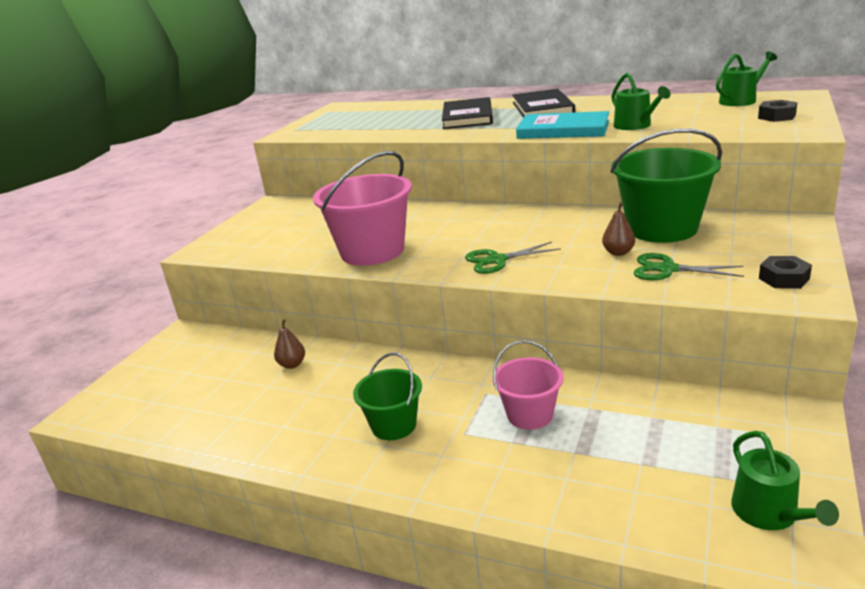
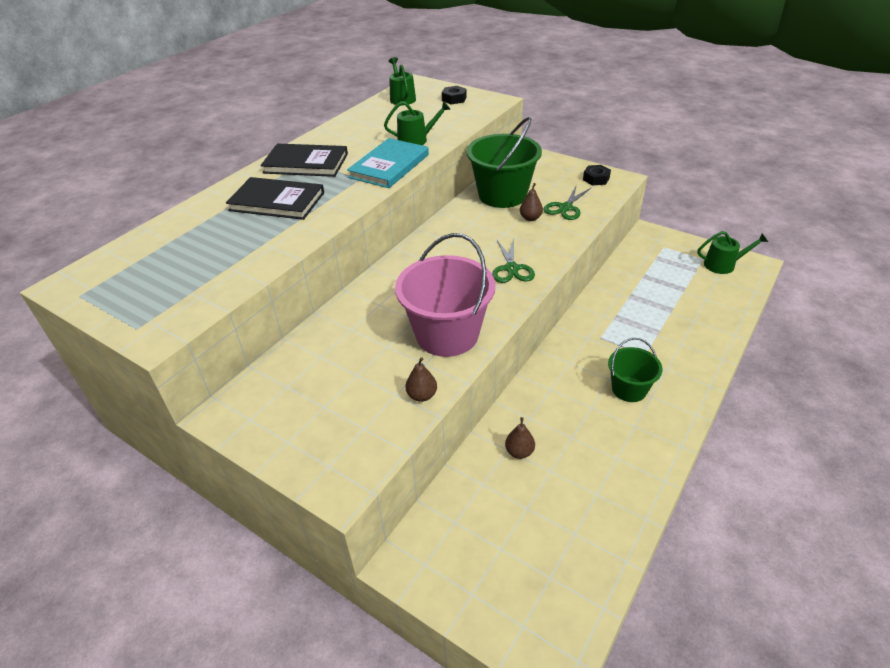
camera: 80 degrees left, 15 degrees up
(290, 257) = (422, 395): none -> brown pear
(530, 414) = (630, 322): pink bucket -> none

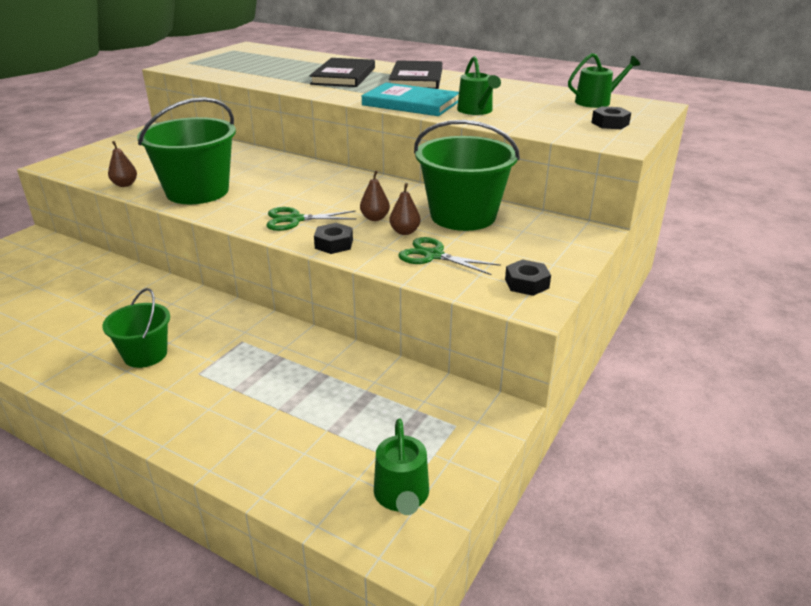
camera: 85 degrees right, 10 degrees down
(447, 334) = (197, 191): pink bucket -> green bucket
(519, 452) = (99, 284): brown pear -> brown pear (375, 218)
(553, 247) = (334, 244): none -> black nut

